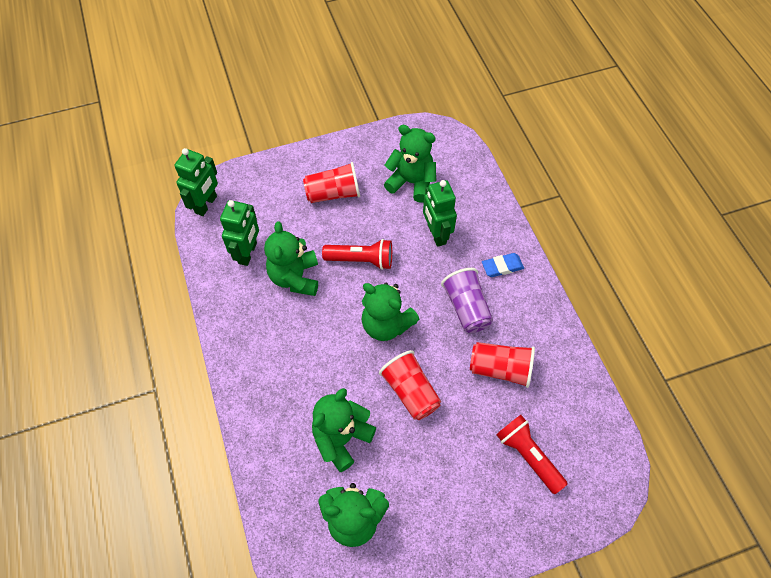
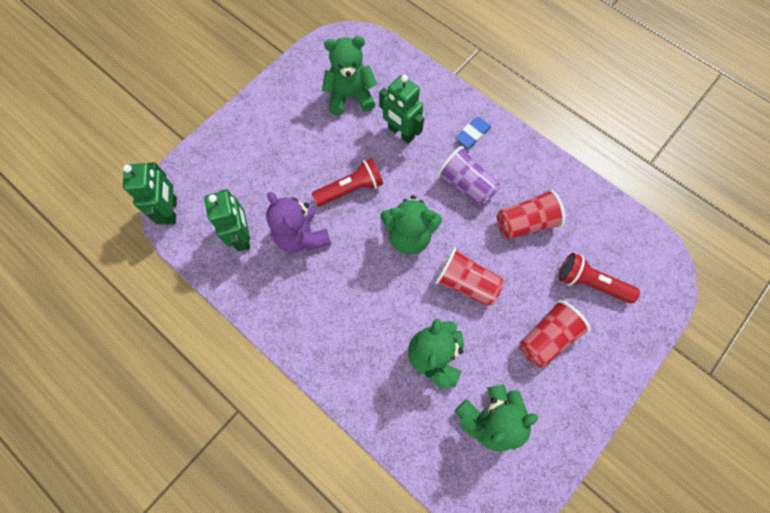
camera: 30 degrees left, 10 degrees up
(295, 277) = (301, 236): green teddy bear -> purple teddy bear
(333, 194) = (286, 141): red cup -> red cup (547, 337)

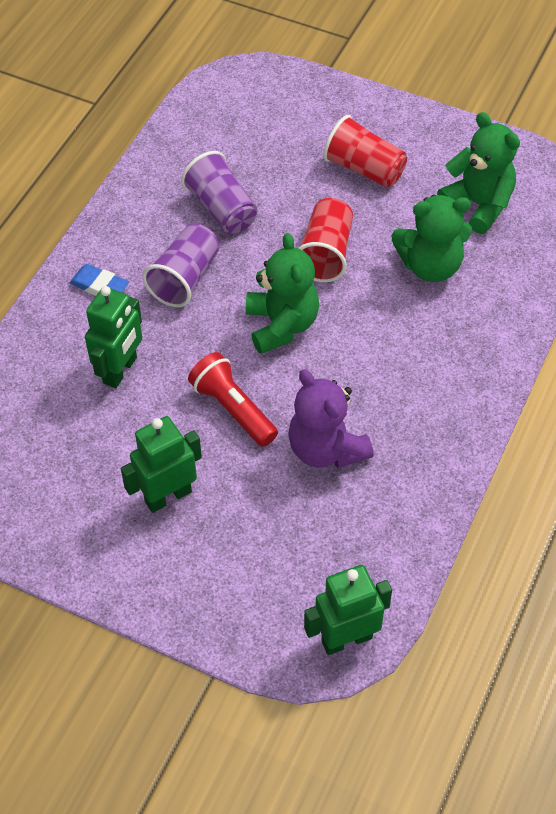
camera: 105 degrees left, 15 degrees down
(243, 236) = (353, 524): green robot -> green robot (168, 496)
(301, 236) = (326, 449): purple teddy bear -> purple teddy bear turned 105 degrees clockwise
(350, 97) = (69, 452): green teddy bear -> none
(525, 223) = (222, 209): red cup -> purple cup
(590, 283) = (281, 139): red flashlight -> none

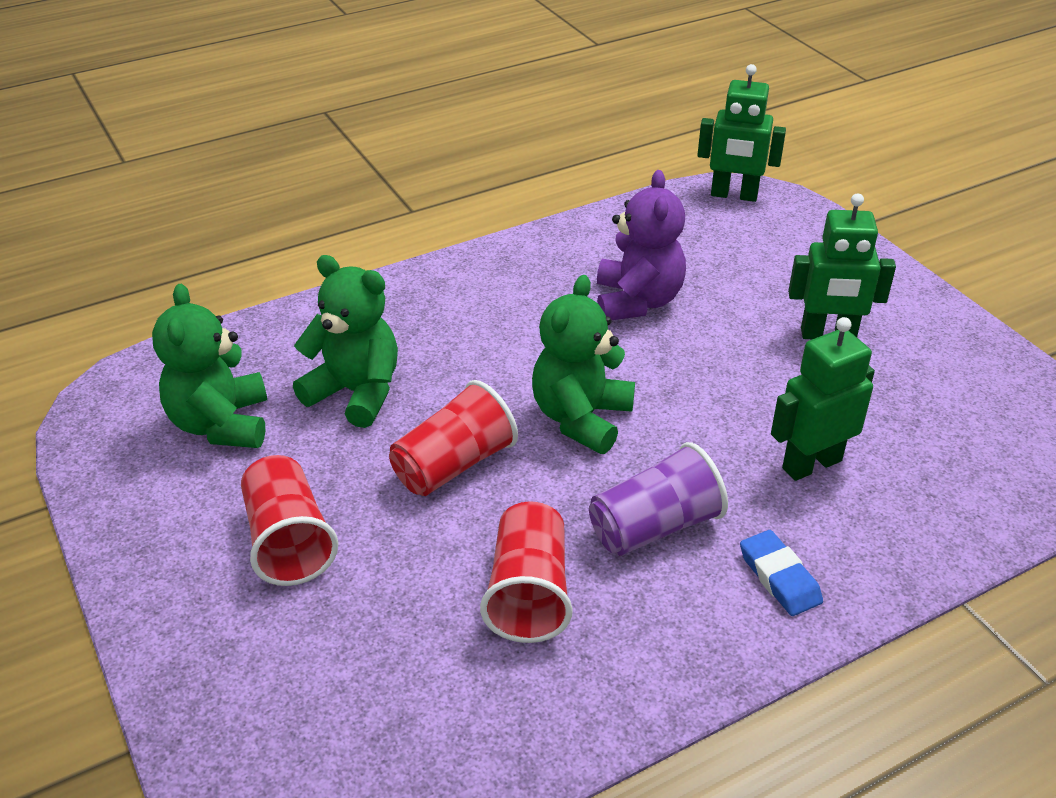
camera: 145 degrees left, 15 degrees down
(222, 209) = (528, 593): purple cup -> red cup
(233, 409) = (704, 370): red flashlight -> none

